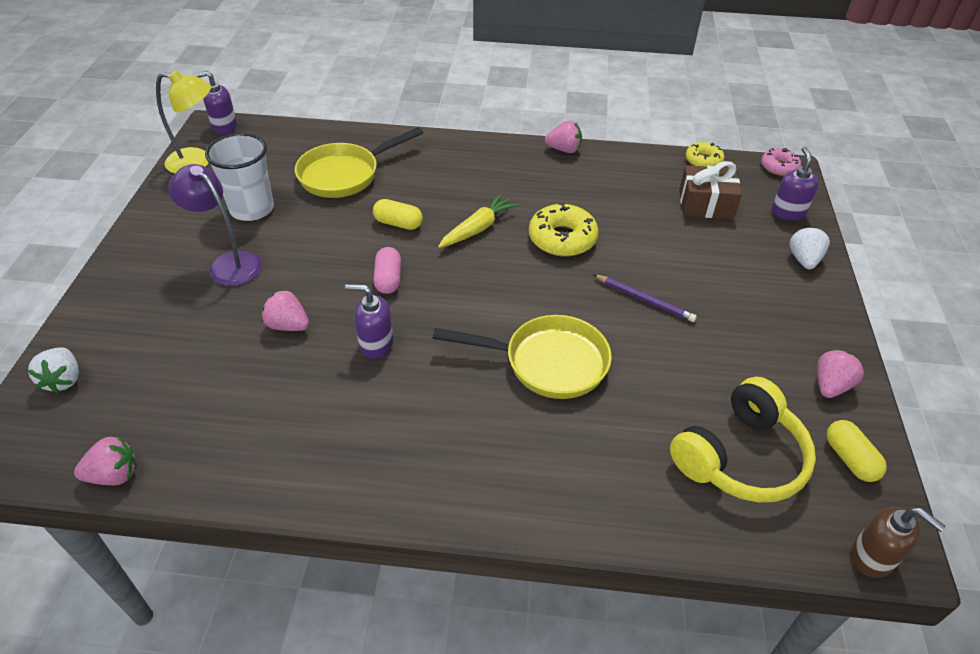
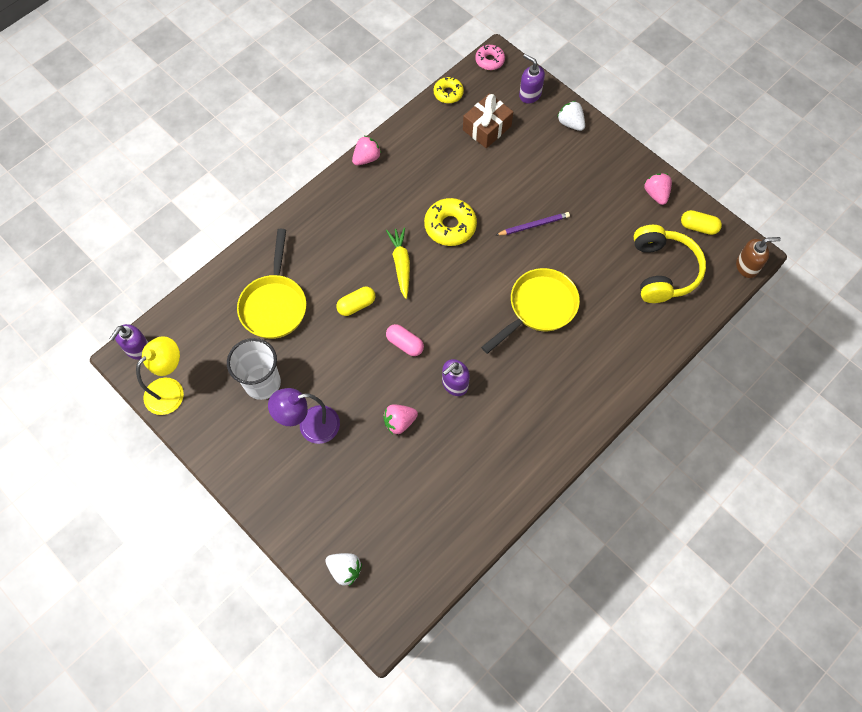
camera: 50 degrees left, 20 degrees up
(114, 475) = (447, 570): pink strawberry -> none

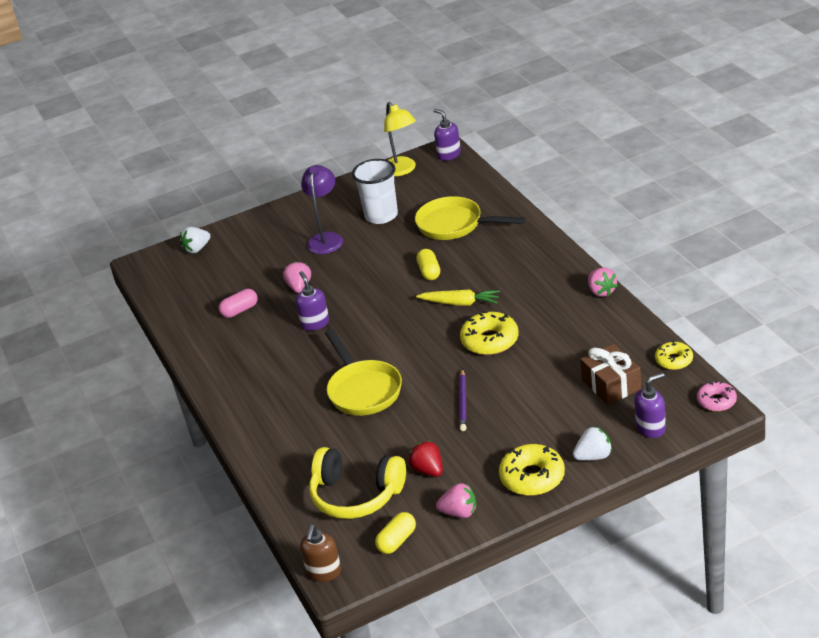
camera: 115 degrees right, 30 degrees down
(405, 344) = (373, 297): pink capsule -> pink capsule (240, 310)
(604, 156) = (532, 477): none -> yellow donut
(619, 227) = (428, 470): none -> red strawberry

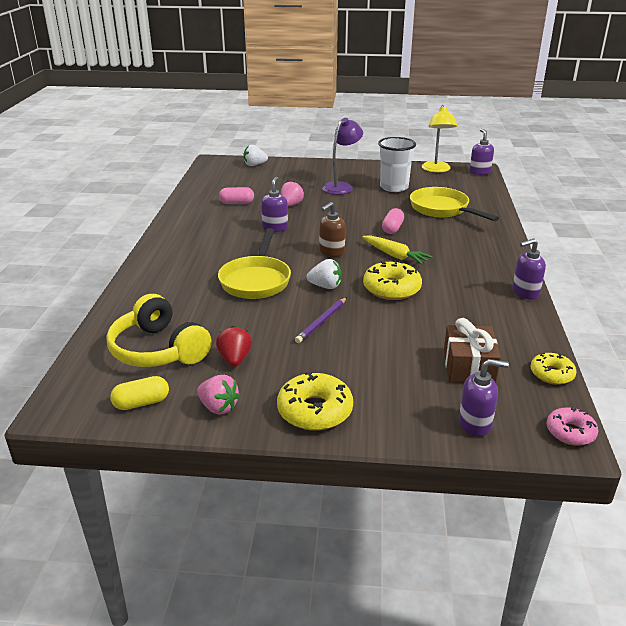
camera: 25 degrees right, 5 degrees down
(324, 572) = (57, 396): brown soap dispenser -> brown soap dispenser (331, 252)
(429, 272) = (392, 228): yellow capsule -> pink capsule
(593, 456) = (392, 421): white strawberry -> white strawberry (325, 286)
(601, 291) = (525, 292): pink strawberry -> purple soap dispenser

